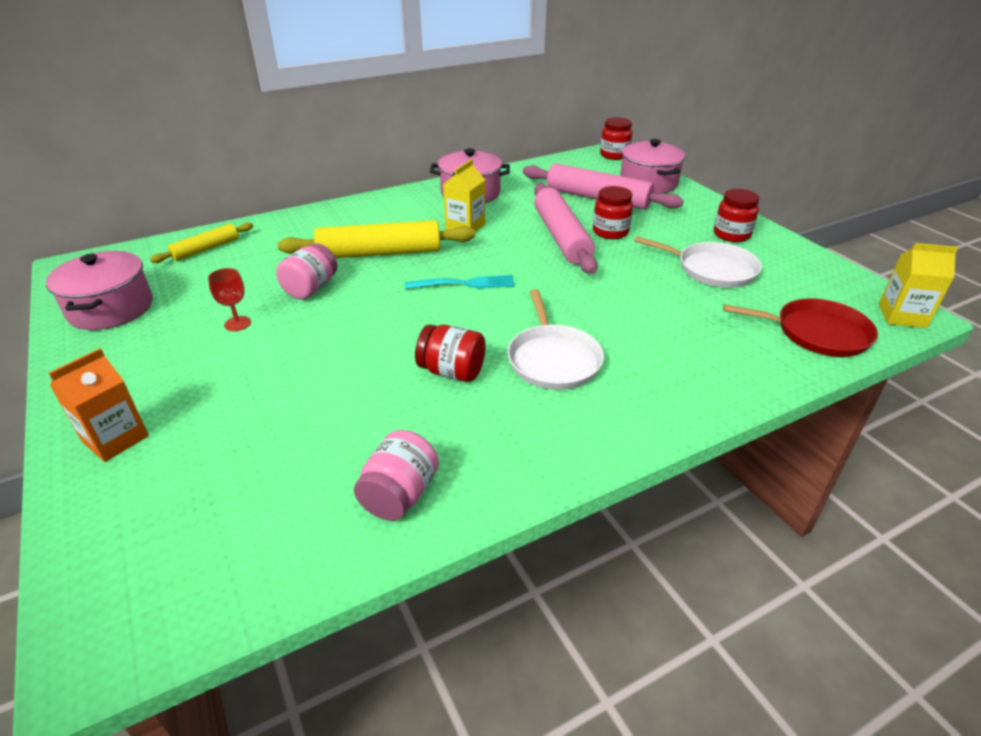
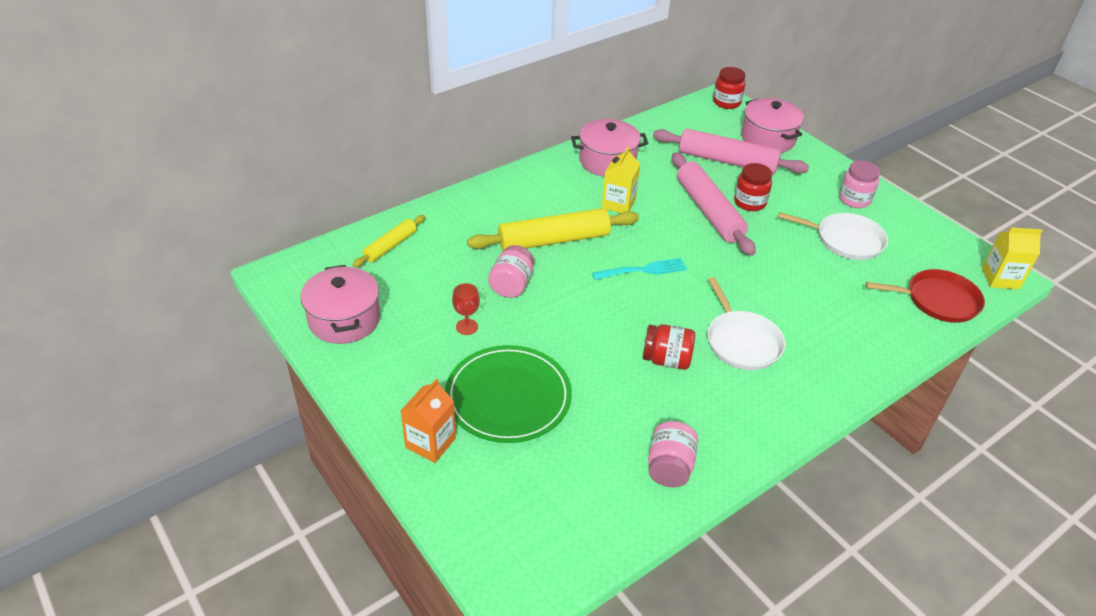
camera: 10 degrees left, 5 degrees up
(240, 396) = (508, 397): none -> green plate
(731, 235) = (854, 199): red jar -> pink jar

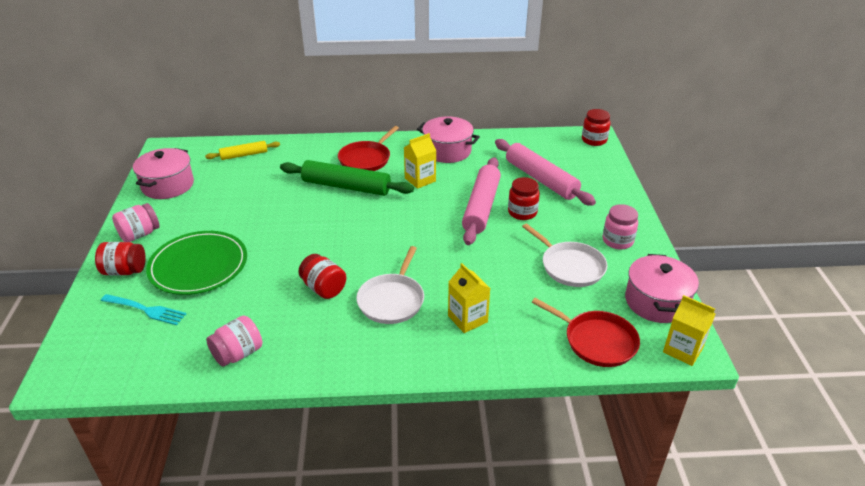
camera: 35 degrees right, 5 degrees down
(430, 443) = (125, 271): orange carton -> red jar
(467, 327) = (227, 216): red goblet -> none
(511, 285) = (285, 203): pink jar -> pink jar (139, 234)
(536, 200) = (366, 159): none -> red pan
(554, 240) = (346, 187): yellow rolling pin -> green rolling pin
(642, 270) = (381, 227): turquoise fork -> turquoise fork (145, 310)
(768, 139) = (596, 175): pink pot -> pink pot (656, 302)
(823, 329) = (467, 319): none -> yellow carton

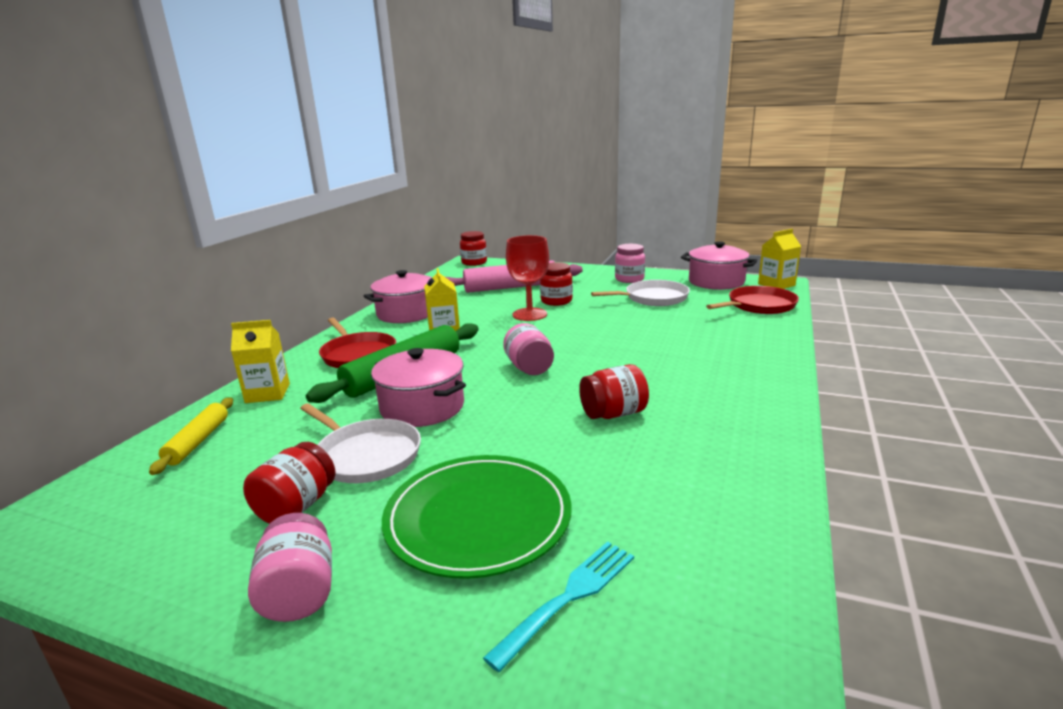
camera: 65 degrees left, 15 degrees down
(125, 271) = (413, 625): red jar -> red jar (296, 507)
(168, 185) = (165, 538): pink pot -> pink pot (422, 407)
(238, 354) = (729, 496): pink jar -> pink jar (529, 368)
(392, 300) = (660, 376): white pan -> white pan (366, 455)
(467, 319) = (710, 346): yellow carton -> yellow carton (267, 393)
(481, 207) = (529, 314): pink rolling pin -> red goblet

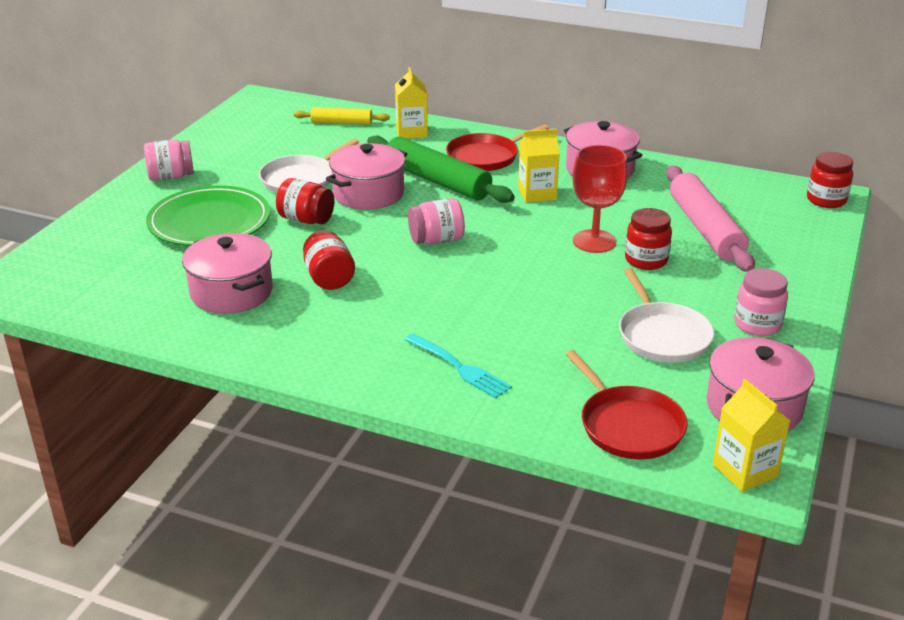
camera: 90 degrees right, 10 degrees up
(296, 507) = (248, 165): red jar -> red jar (306, 220)
(568, 598) = (125, 249): turquoise fork -> turquoise fork (458, 367)
(663, 471) = (231, 292): none -> pink pot

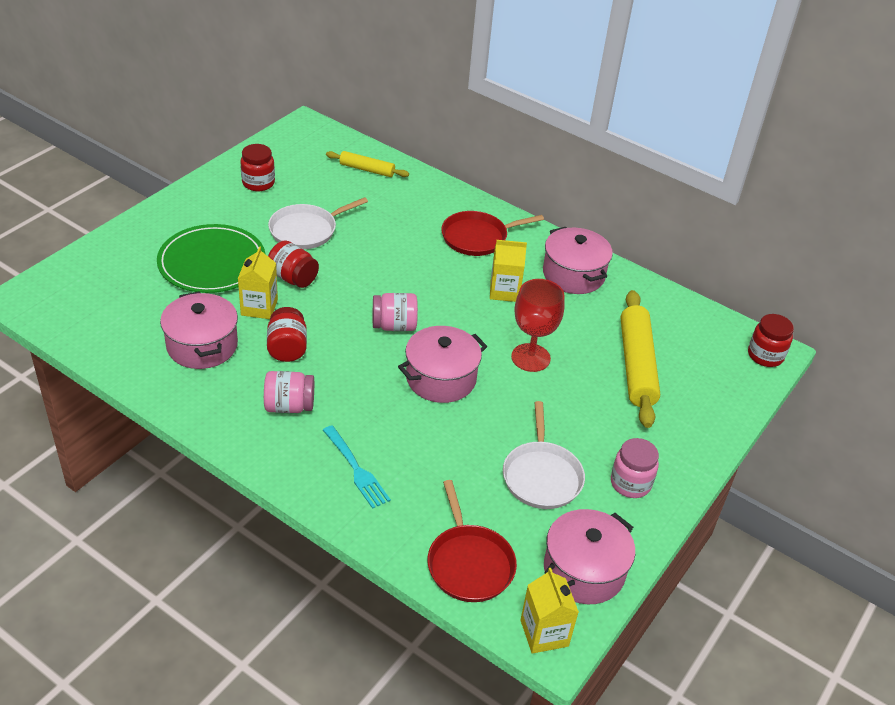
camera: 10 degrees right, 10 degrees up
(171, 177) = (198, 204): pink jar -> pink jar (289, 406)
(368, 194) = (357, 259): pink pot -> pink pot (441, 378)
(411, 132) = (424, 194): yellow carton -> yellow carton (259, 307)
(437, 181) = (423, 257): green rolling pin -> none
(646, 260) = (566, 389): red jar -> red jar (258, 183)
(705, 229) = (636, 365): pink rolling pin -> yellow rolling pin

